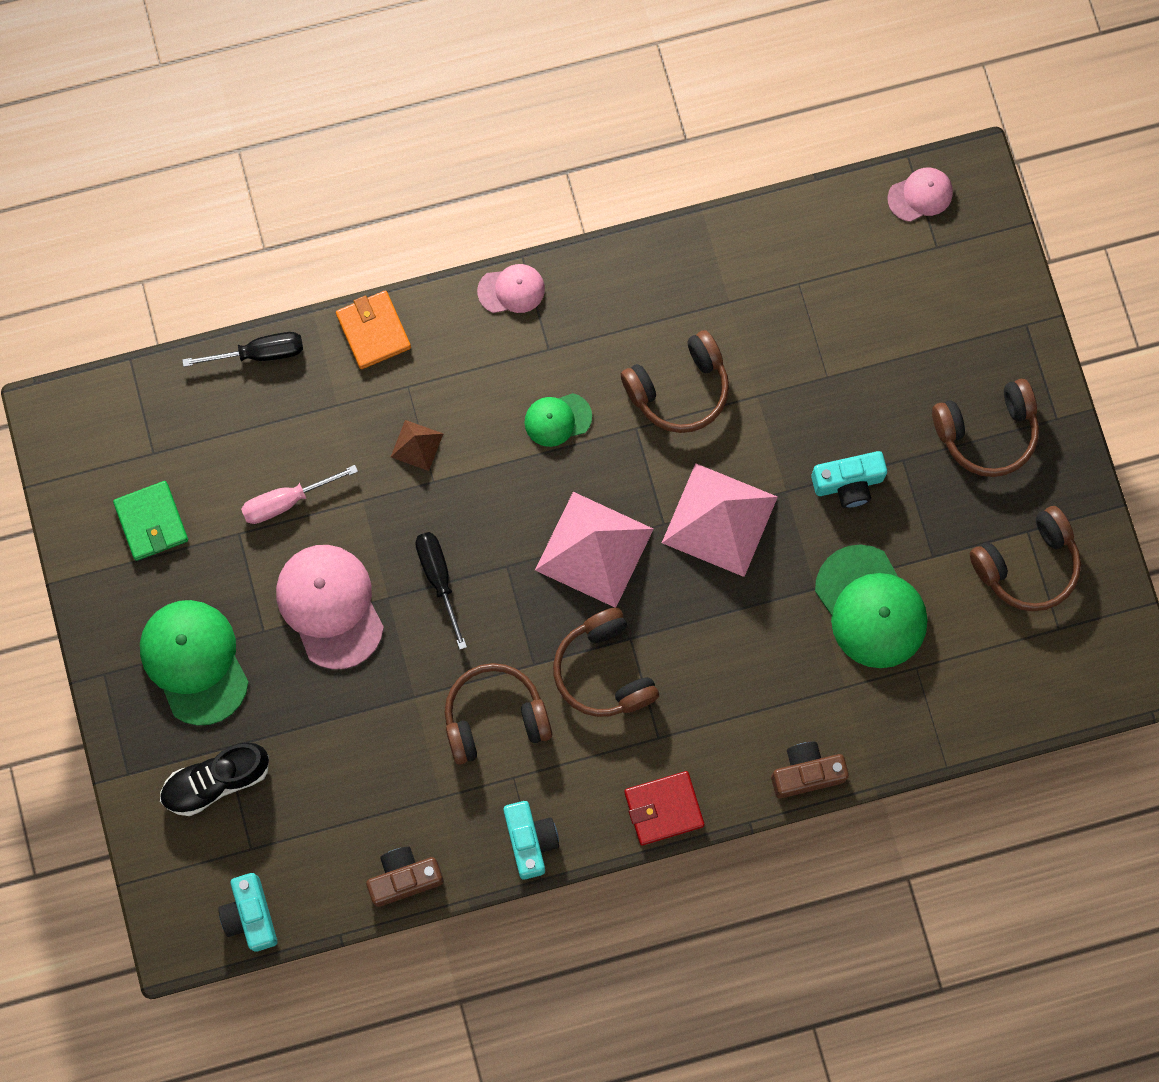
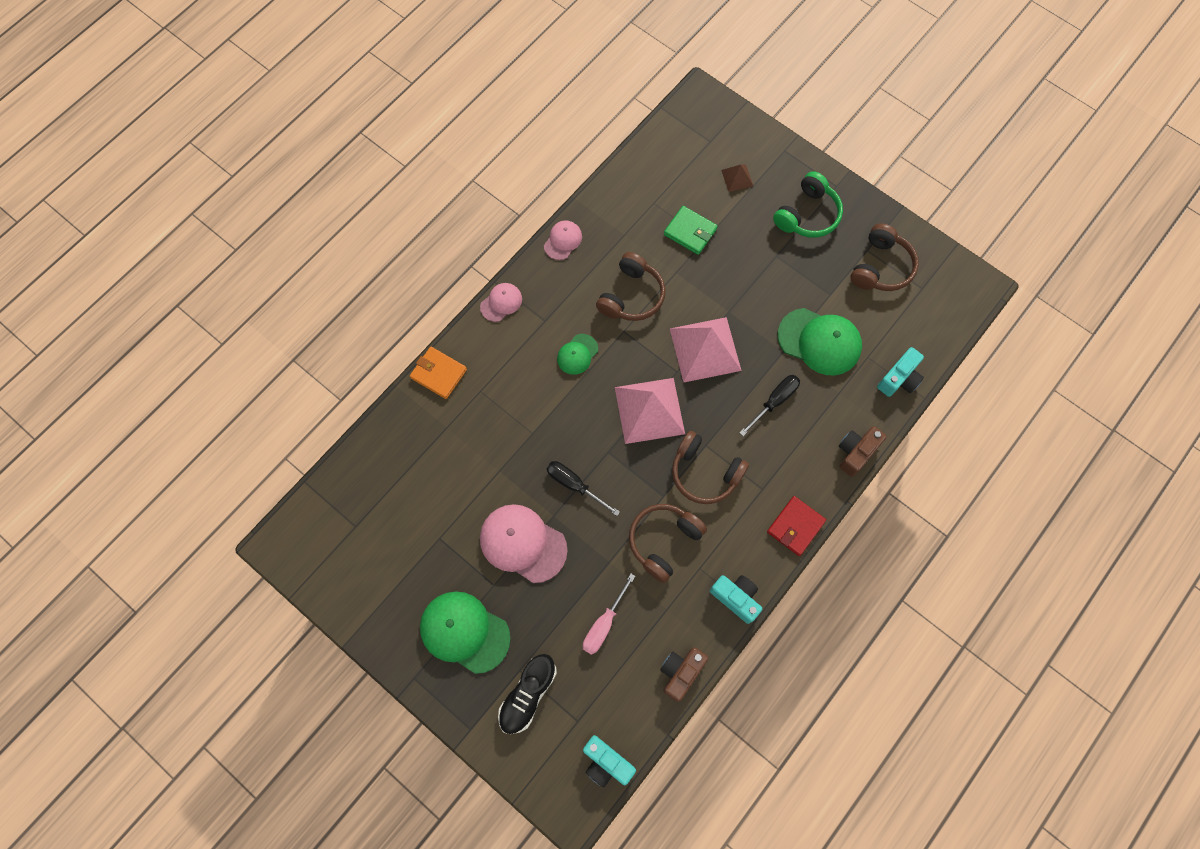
camera: 35 degrees left, 5 degrees down
(151, 522) = (381, 567): green wallet -> green wallet (690, 232)
(259, 353) = (380, 428): black screwdriver -> black screwdriver (774, 401)
(286, 501) = (455, 500): pink screwdriver -> pink screwdriver (604, 624)
(417, 445) = (508, 419): brown pyramid -> brown pyramid (737, 178)
(848, 483) = (758, 286): turquoise camera -> turquoise camera (899, 379)
(920, 195) = (682, 122): pink cap -> pink cap (563, 241)
(987, 432) = (807, 215): brown headphones -> green headphones

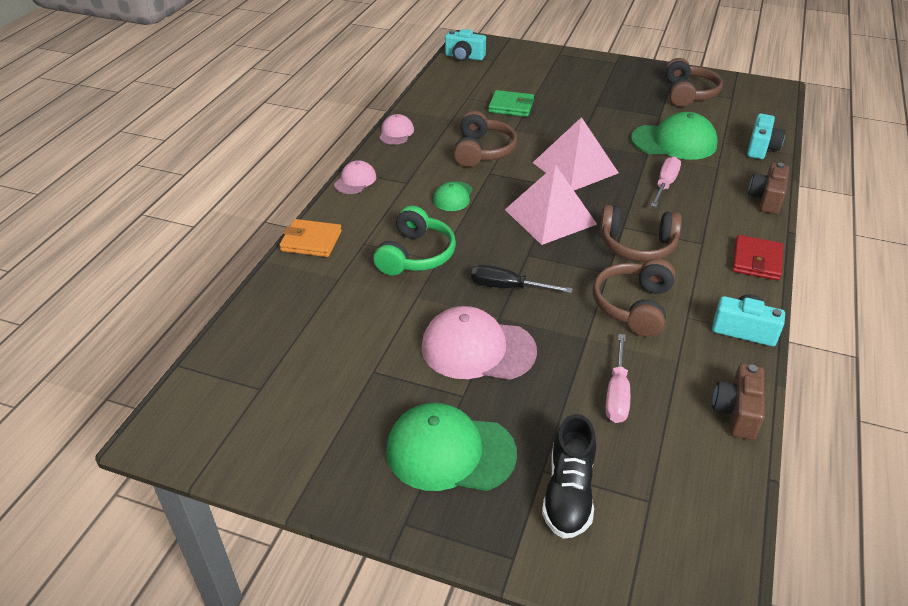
camera: 20 degrees left, 30 degrees down
(606, 762) = (716, 534): turquoise camera -> turquoise camera (464, 57)
(737, 178) = (531, 73): brown pyramid -> none
(774, 401) = (665, 184): black screwdriver -> pink screwdriver
(807, 215) = (604, 80): green headphones -> green headphones (415, 255)

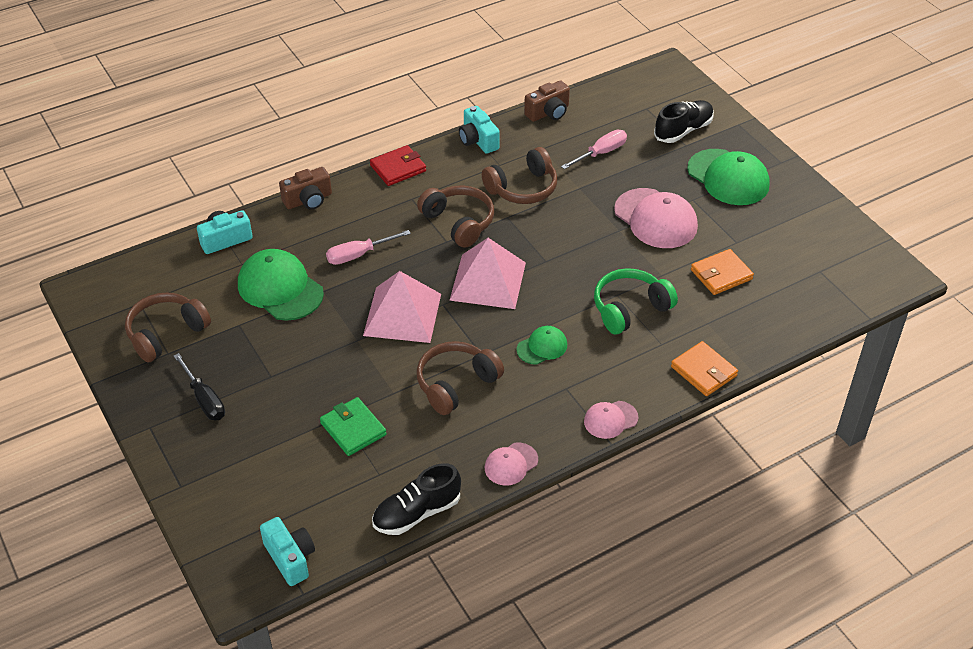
camera: 140 degrees left, 5 degrees up
(361, 327) = (721, 274): none -> orange wallet
(424, 94) = (417, 513): none -> black shoe
(508, 287) = (589, 245): black screwdriver -> black screwdriver (204, 399)

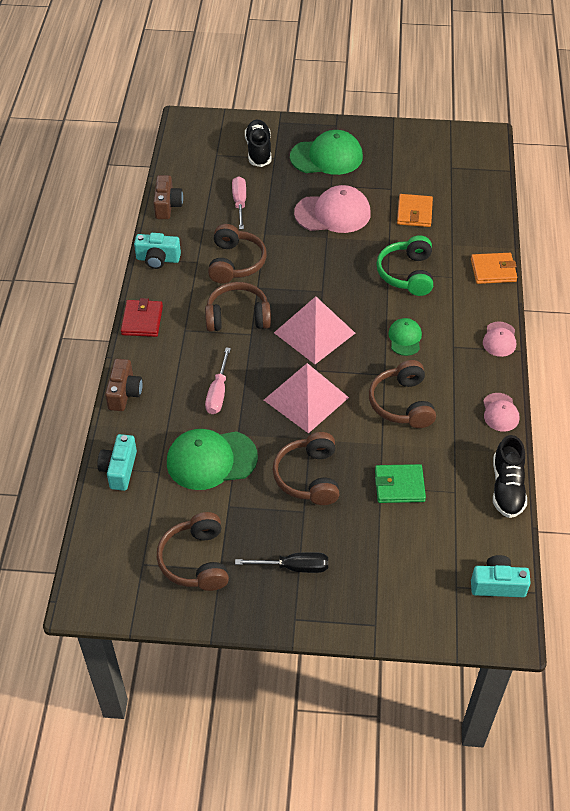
camera: 55 degrees left, 5 degrees up
(312, 360) = (309, 477): none -> brown headphones

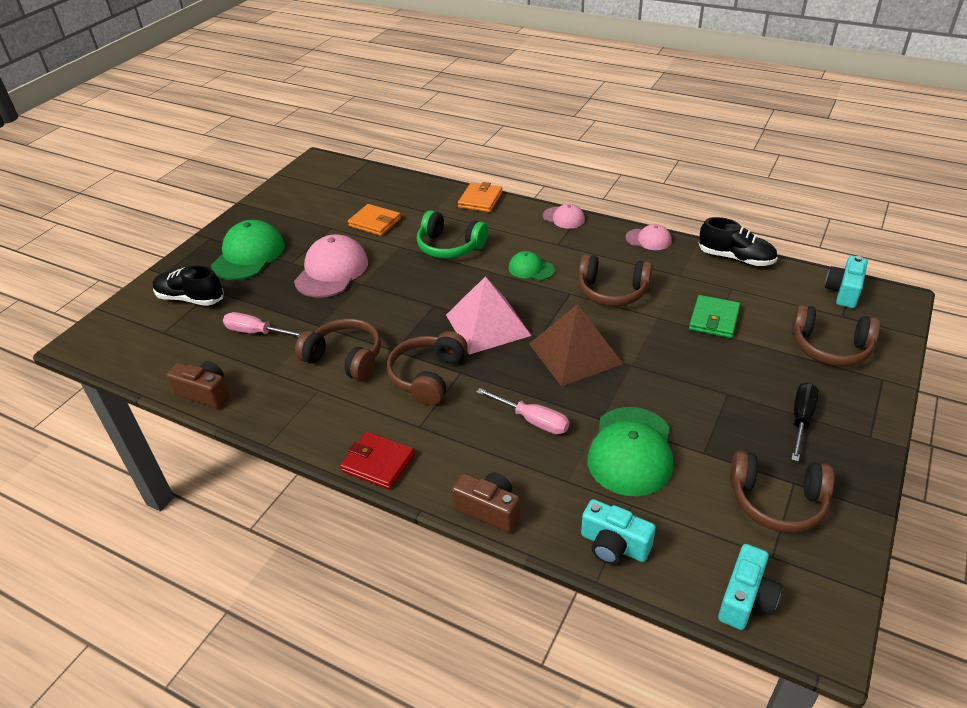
camera: 65 degrees left, 10 degrees down
(158, 259) = (286, 423): turquoise camera -> turquoise camera (745, 599)
(306, 398) = (575, 353): pink pyramid -> brown pyramid
(309, 477) = (682, 378): brown headphones -> brown headphones (830, 347)

